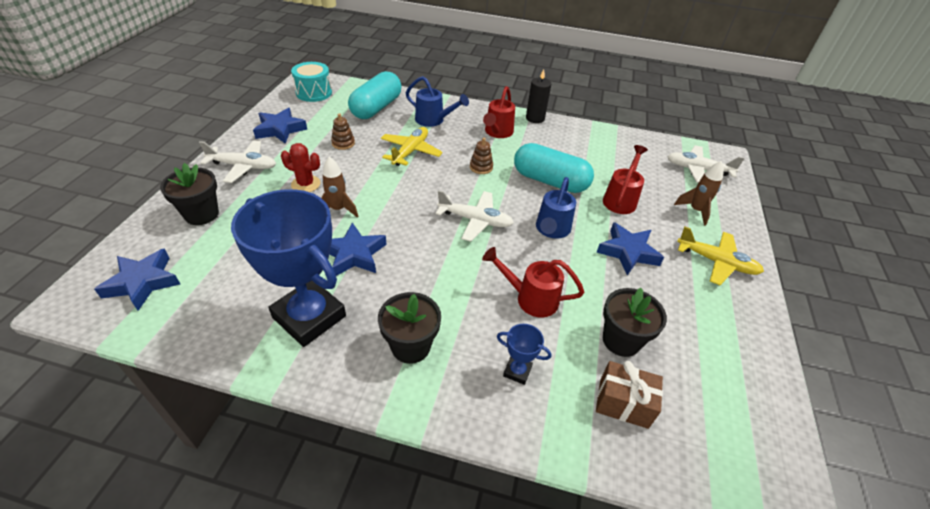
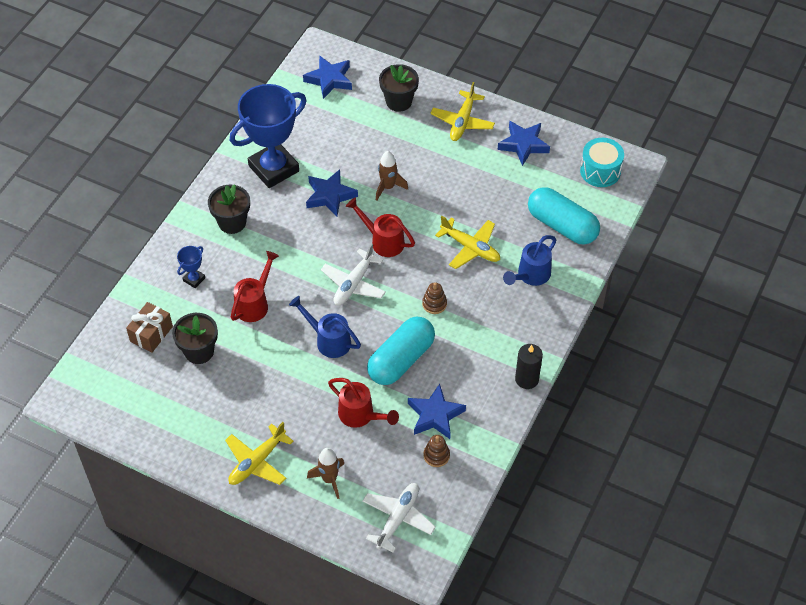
camera: 105 degrees right, 10 degrees up
(243, 166) = (462, 122): white plane -> yellow plane
(306, 184) = (428, 165): red cactus -> none
(343, 143) = (492, 194): brown stacking toy -> brown stacking toy (436, 455)
(497, 132) = (499, 332): red watering can -> red watering can (383, 241)
(628, 252) = (287, 392): blue star -> blue star (435, 415)

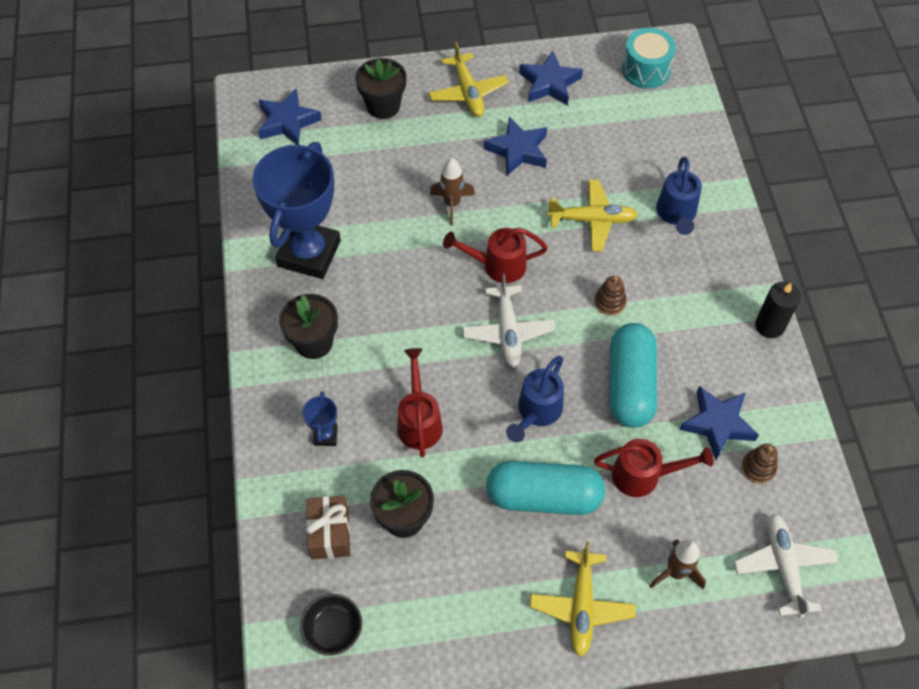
camera: 35 degrees left, 5 degrees up
(110, 385) = (333, 630): none -> black bowl
(329, 340) = (536, 412): blue watering can -> blue watering can turned 60 degrees counterclockwise
(330, 196) = (398, 249): blue star -> blue star (518, 150)
(562, 225) = (659, 145): turquoise capsule -> turquoise capsule (543, 496)

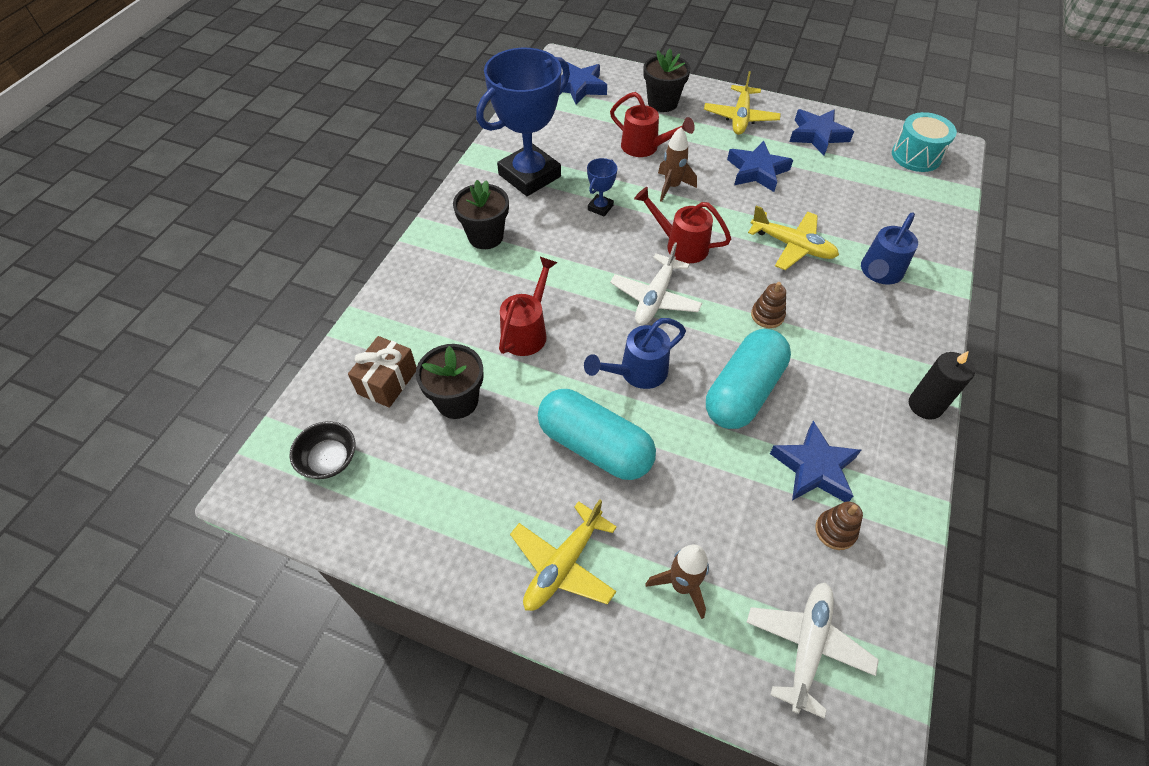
camera: 30 degrees right, 5 degrees down
(325, 435) = (442, 306): blue trophy -> blue trophy (600, 207)
(643, 475) = (705, 476): red watering can -> red watering can (644, 147)

